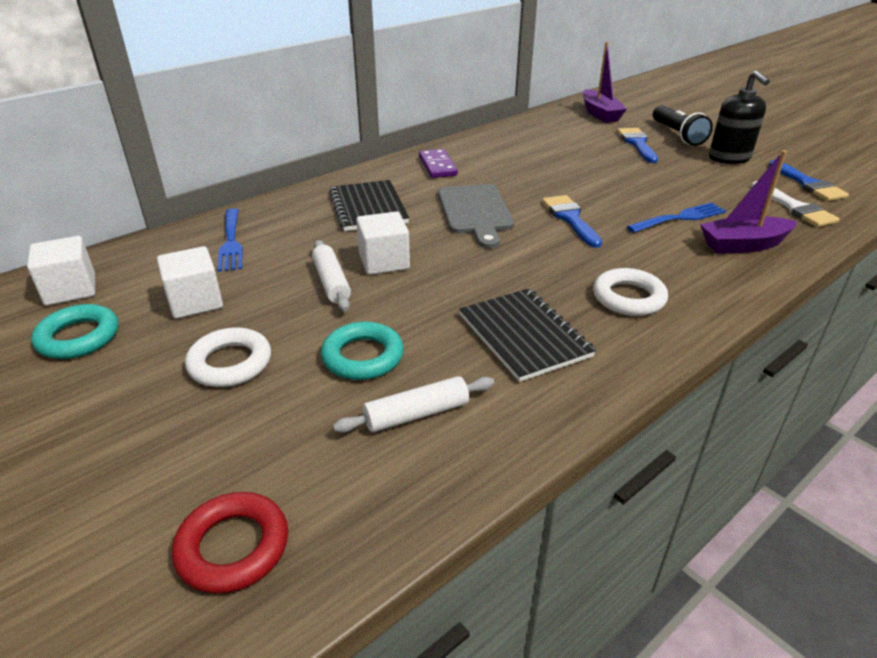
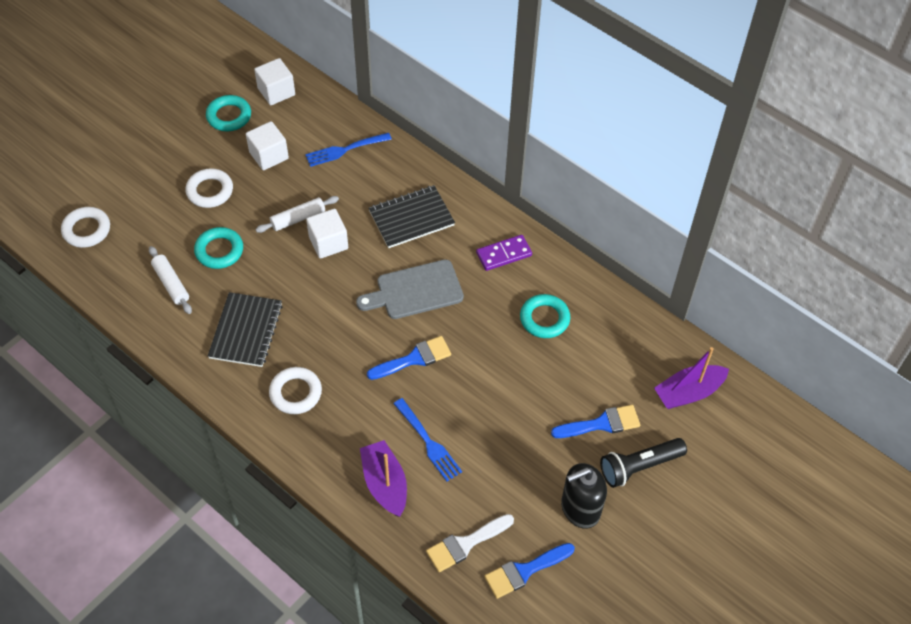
camera: 80 degrees right, 20 degrees up
(233, 547) = (86, 230): red ring -> white ring
(521, 155) = (544, 319): none -> turquoise ring
(524, 335) = (246, 331): black notebook -> black notebook turned 45 degrees counterclockwise

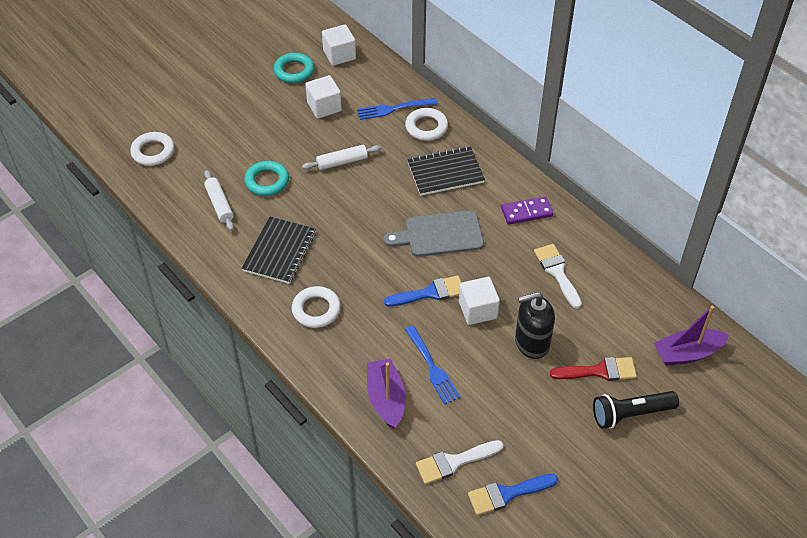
camera: 10 degrees right, 5 degrees down
(210, 191) = (267, 131): white ring -> white ring (426, 127)
(328, 243) = (366, 185): white cube -> white cube (478, 310)
(544, 319) = (557, 272): turquoise ring -> white brush
(580, 509) = (568, 445): black soap dispenser -> black soap dispenser (531, 343)
(601, 424) = (599, 371): blue brush -> red brush

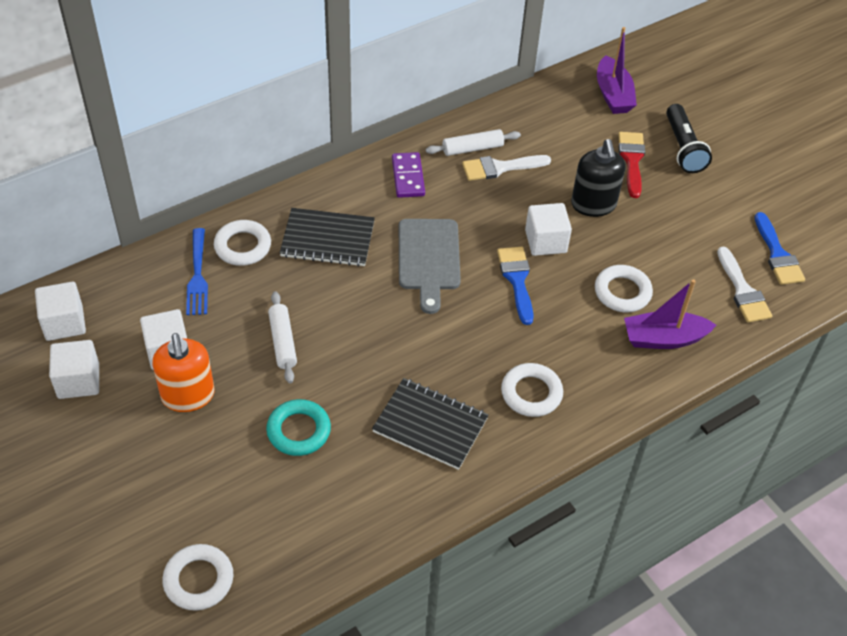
camera: 85 degrees left, 0 degrees up
(219, 204) = (330, 492): white rolling pin -> white rolling pin (472, 148)
(289, 123) = (188, 396): none -> orange soap dispenser
(294, 71) = (78, 381): turquoise ring -> white cube
(432, 367) = (622, 292): blue fork -> white ring
(445, 172) = (327, 239): black notebook -> black notebook turned 75 degrees counterclockwise

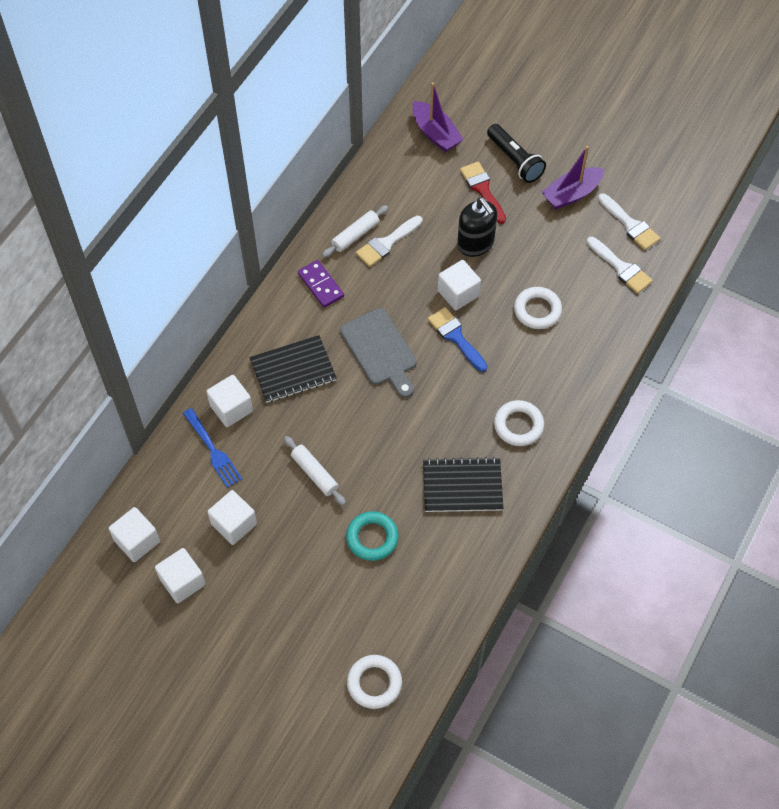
camera: 25 degrees left, 10 degrees up
(188, 396) = (273, 552): orange soap dispenser -> none
(243, 246) = (231, 408): white ring -> white cube
(663, 338) = (586, 335): purple boat -> purple boat (571, 194)
(777, 254) = (630, 225): blue brush -> white brush

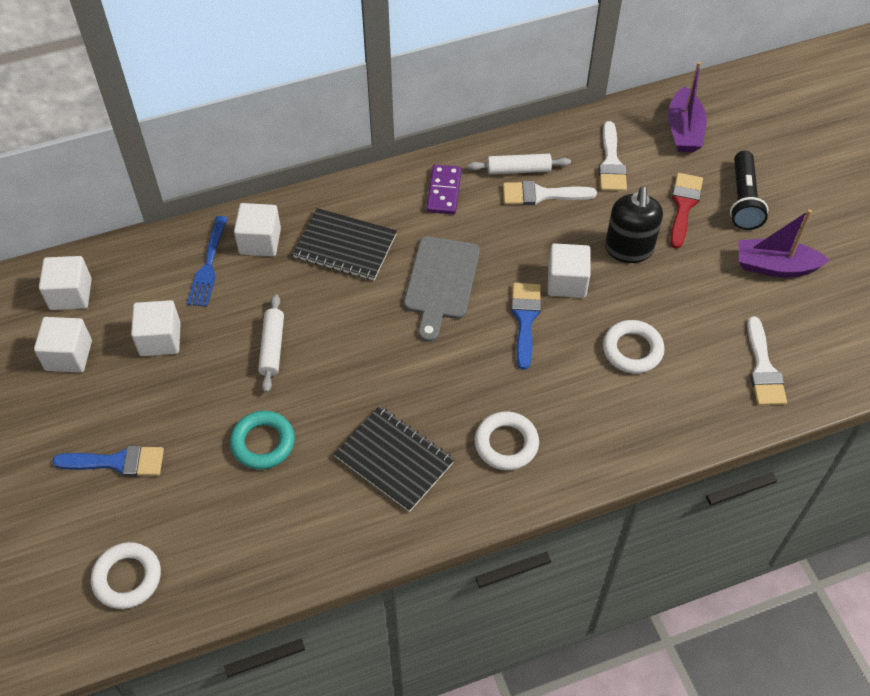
camera: 40 degrees right, 5 degrees down
(292, 622) = (117, 462): none -> blue brush
(630, 225) = (813, 334): white brush -> white brush (611, 163)

